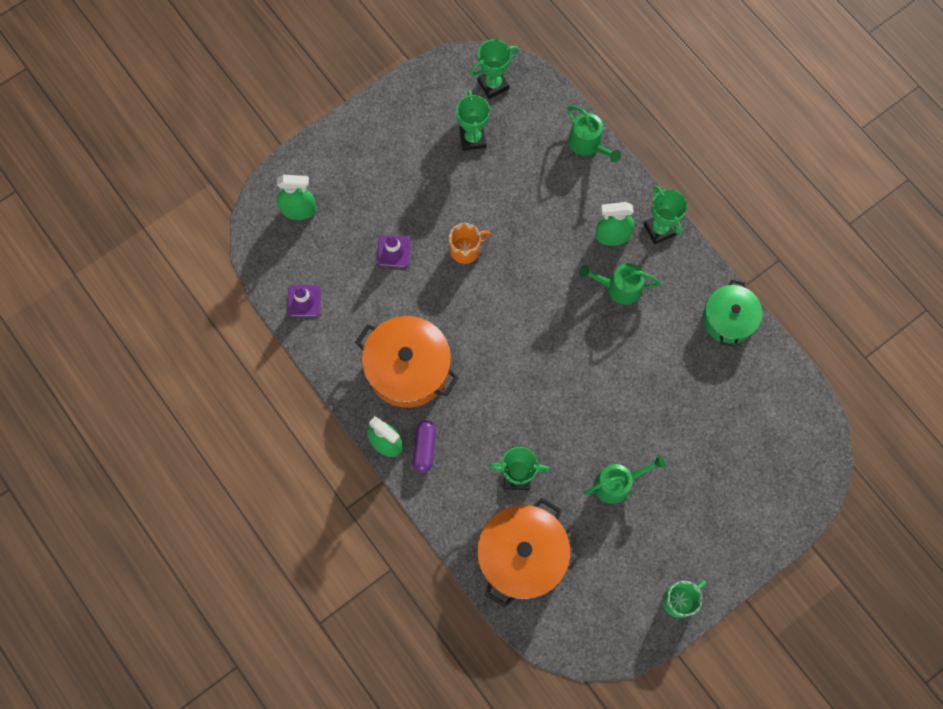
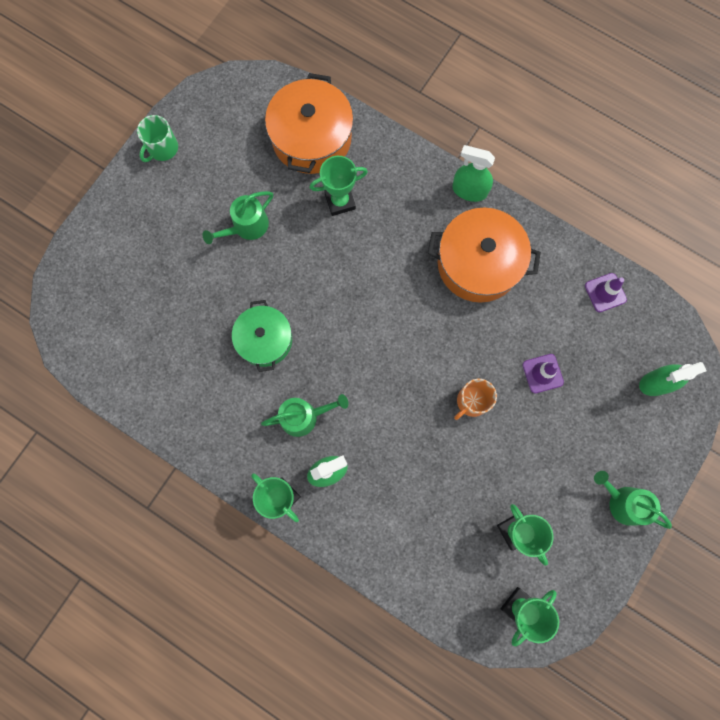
camera: 160 degrees right, 5 degrees up
(424, 448) = (432, 197): purple capsule -> none
(588, 144) = (389, 571): green watering can -> green watering can (623, 502)
(728, 319) = (183, 423): green pot -> green pot (265, 340)

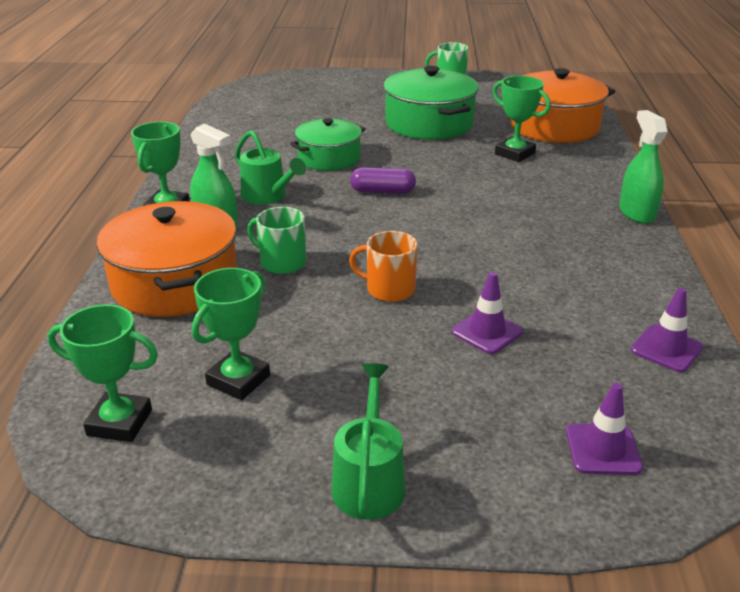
camera: 60 degrees right, 45 degrees down
(247, 226) = (429, 123): green watering can -> green pot
(344, 332) = (382, 191): none -> purple capsule
(404, 450) = (282, 262): none -> green mug
(478, 263) = (563, 243): orange pot -> orange pot (175, 283)
(656, 383) = (603, 449): green spray bottle -> purple traffic cone

